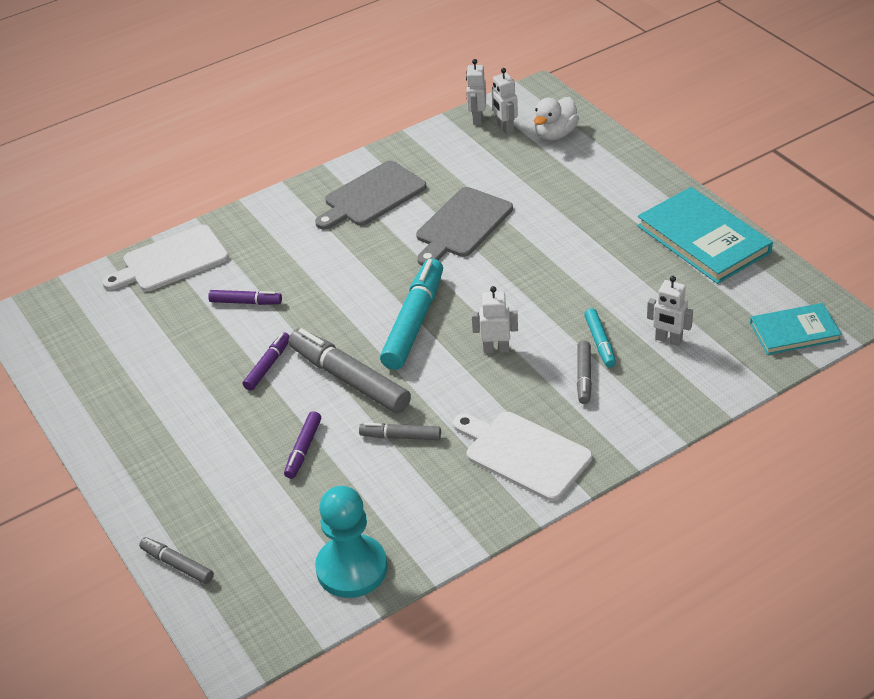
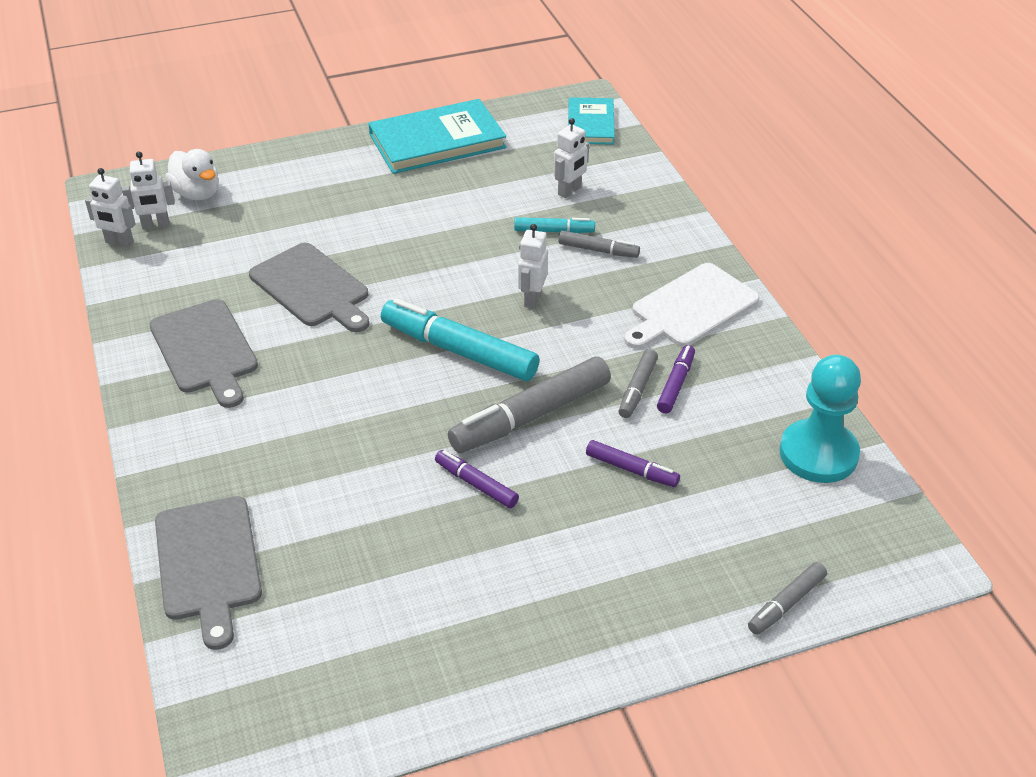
camera: 80 degrees left, 0 degrees up
(171, 261) = (208, 563): white cutting board -> grey cutting board
(246, 302) = (344, 492): purple marker -> purple marker (676, 384)

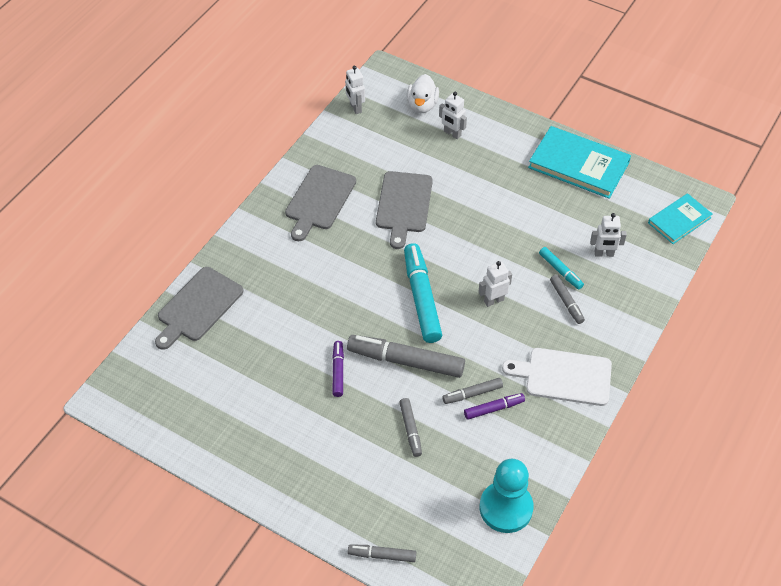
camera: 50 degrees right, 10 degrees up
(156, 225) = (381, 110): white robot -> white robot (452, 134)
(631, 470) = (410, 430): purple marker -> grey marker

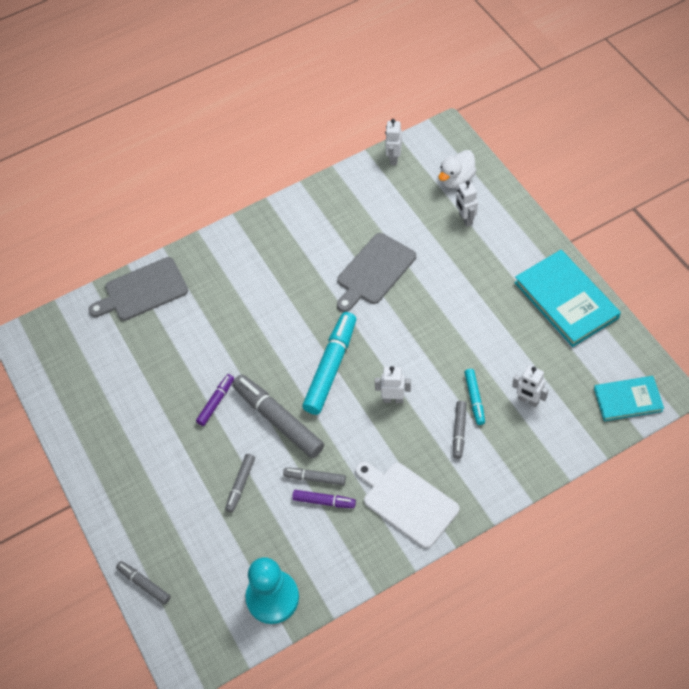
camera: 35 degrees right, 5 degrees up
(319, 200) = (304, 235): grey cutting board -> none

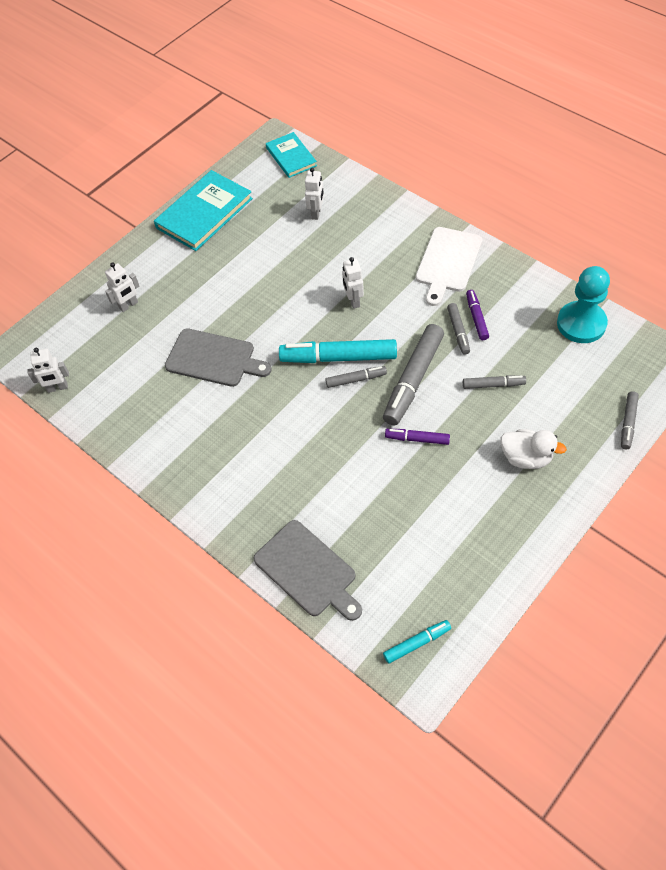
camera: 110 degrees left, 0 degrees up
(456, 179) = (78, 326): white duck -> white duck (526, 458)
(459, 431) = (366, 248): grey marker -> grey marker (356, 379)
(474, 399) = (329, 246): turquoise marker -> turquoise marker (417, 643)

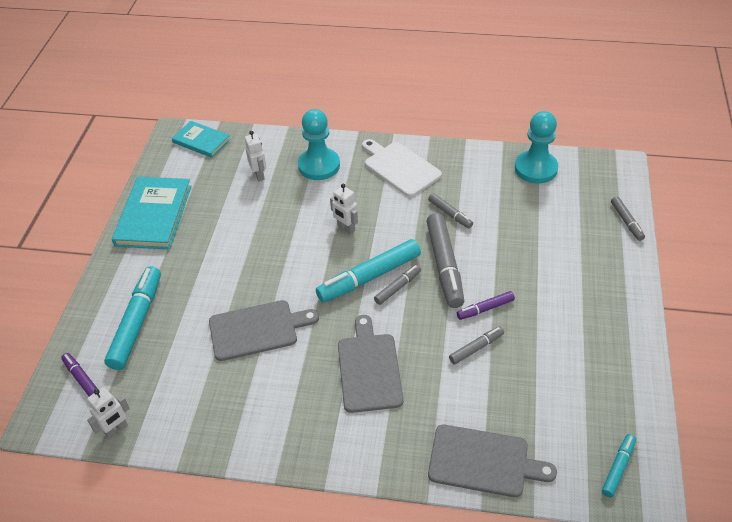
camera: 35 degrees left, 10 degrees down
(128, 305) = (137, 322): white robot -> turquoise marker
(276, 440) = (369, 369): none -> grey cutting board
(375, 227) = (319, 165): none -> turquoise pawn
(448, 262) = (400, 168): white cutting board -> white cutting board turned 150 degrees clockwise
(476, 318) = (455, 198): purple marker -> purple marker (82, 379)
(493, 385) = (509, 240): grey marker -> grey marker (476, 348)
(526, 458) = (578, 281): white duck -> none

